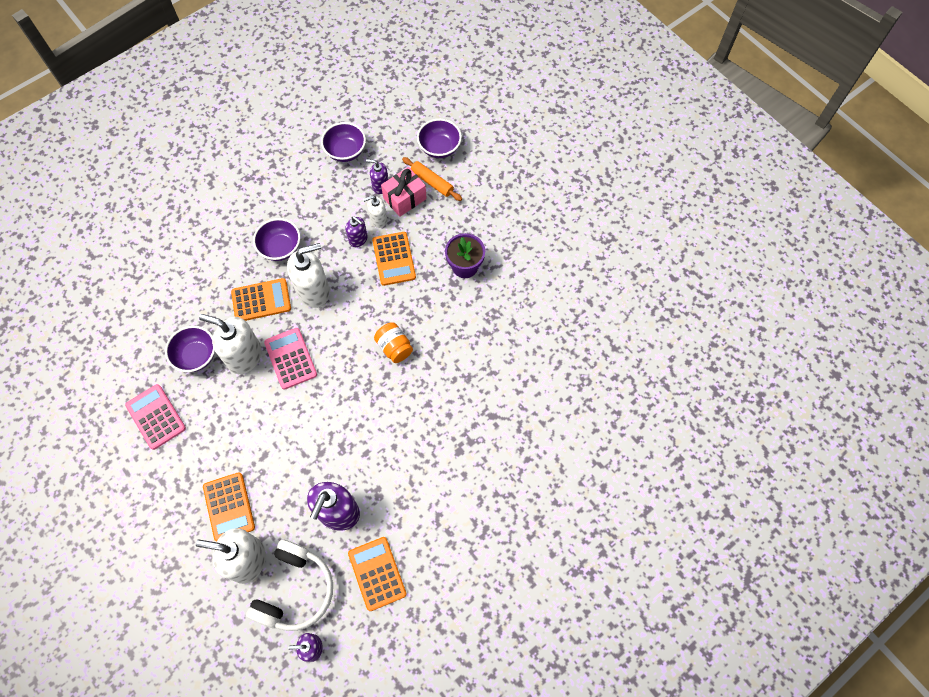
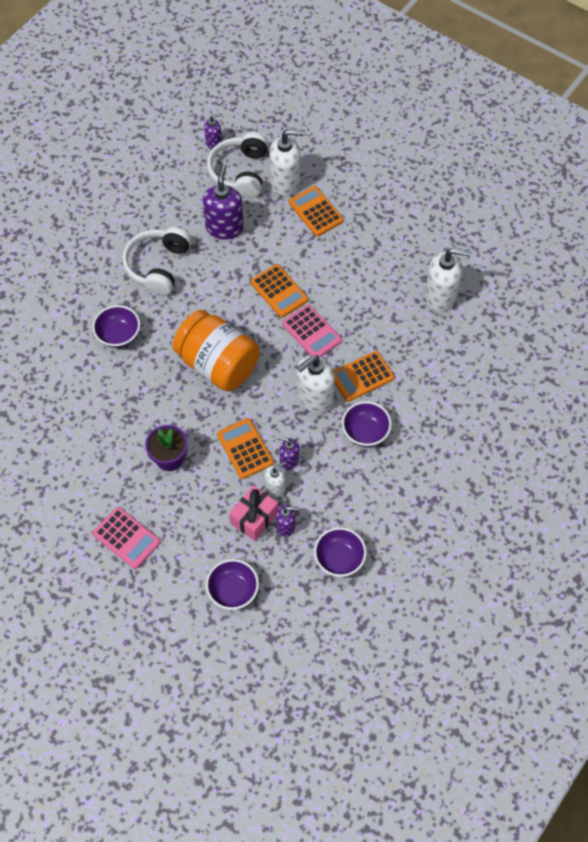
camera: 165 degrees right, 5 degrees down
(156, 417) = (409, 259): pink calculator -> pink calculator (126, 538)
(196, 356) = (399, 315): purple bowl -> purple bowl (118, 335)
(244, 356) = (355, 324): white soap dispenser -> white soap dispenser (440, 296)
(377, 573) = (179, 196): orange calculator -> orange calculator (279, 291)
(394, 347) = (218, 364): orange jar -> orange jar, size x2.16
(425, 480) = (158, 266): none -> white headphones
(432, 182) = (230, 545): orange rolling pin -> none

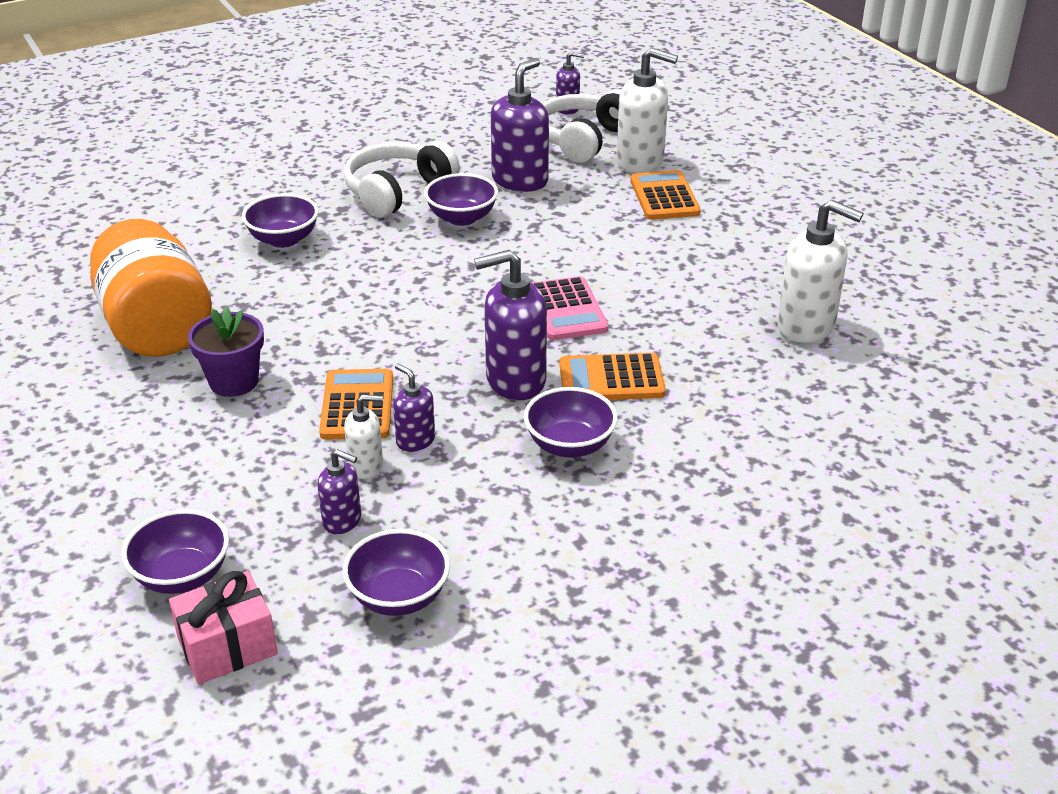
camera: 25 degrees right, 25 degrees down
(126, 538) = (83, 451): pink calculator -> none
(210, 276) = (462, 218): none -> purple bowl
(218, 364) = (396, 304): orange jar -> orange jar (156, 327)
(254, 518) = (300, 493): pink gift -> pink gift (227, 647)
(279, 291) = (549, 257): orange calculator -> none
(314, 397) = (515, 380): white soap dispenser -> purple soap dispenser

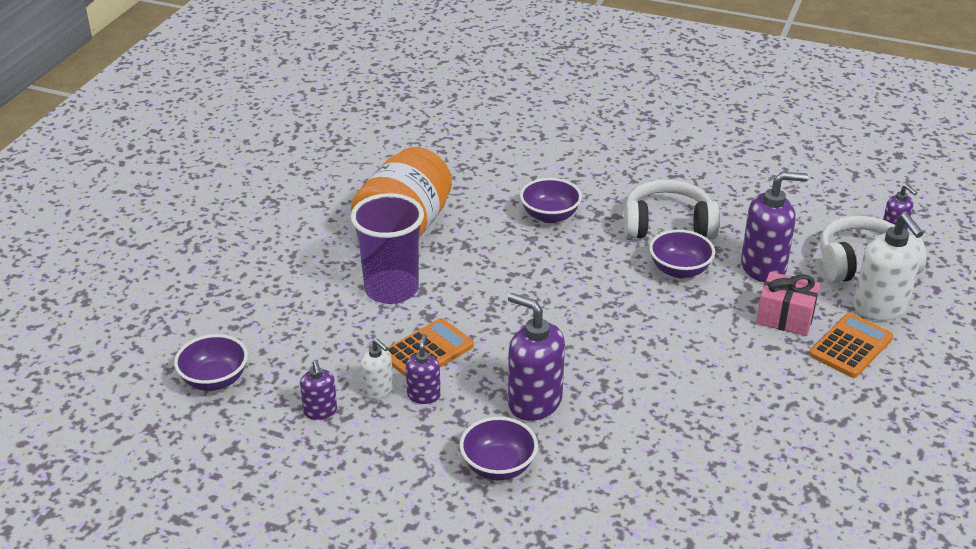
camera: 50 degrees right, 0 degrees up
(227, 647) = (179, 433): pink gift -> pink gift (785, 317)
(234, 382) = (391, 289): purple flower pot -> purple cup
(399, 597) = (281, 475): purple bowl -> none
(566, 310) = (641, 380): pink calculator -> none
(611, 379) = (592, 446): orange calculator -> none
(806, 326) = (788, 514): white soap dispenser -> none

